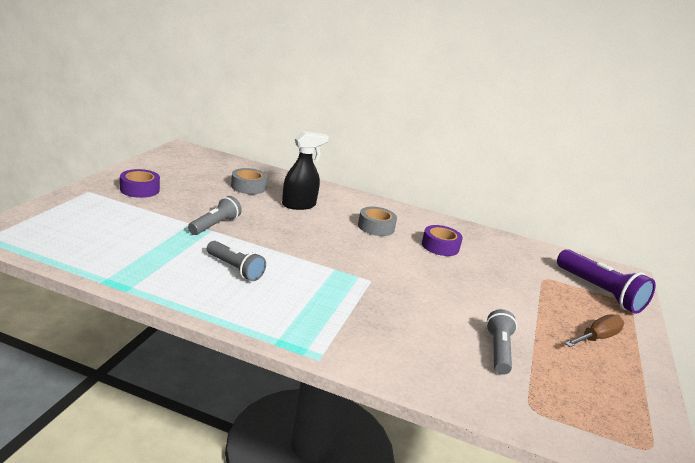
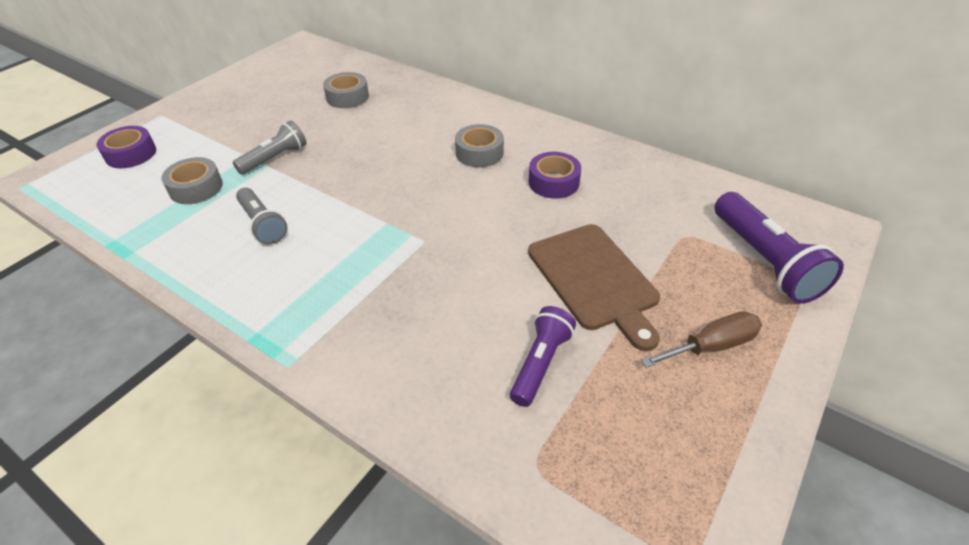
camera: 20 degrees right, 20 degrees up
(139, 189) = (218, 109): purple tape -> purple tape (131, 154)
(158, 243) = (196, 188): none -> grey tape
(299, 205) = (396, 122): black spray bottle -> none
(498, 351) = (541, 363): grey flashlight -> purple flashlight
(503, 303) = (594, 279): none -> brown cutting board

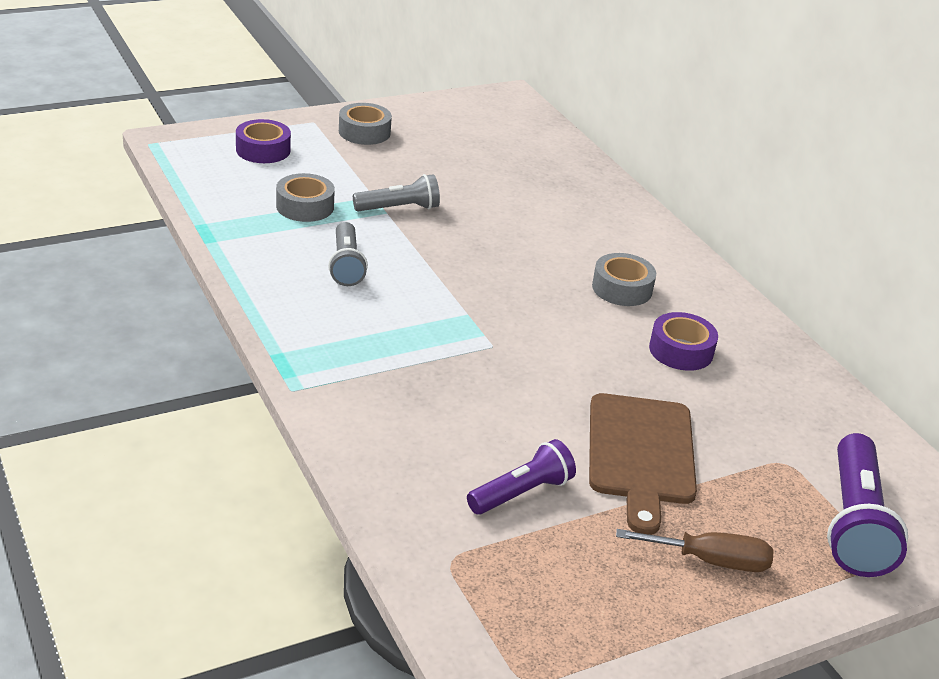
camera: 25 degrees right, 10 degrees down
(347, 97) = (520, 174): grey tape -> grey tape (364, 132)

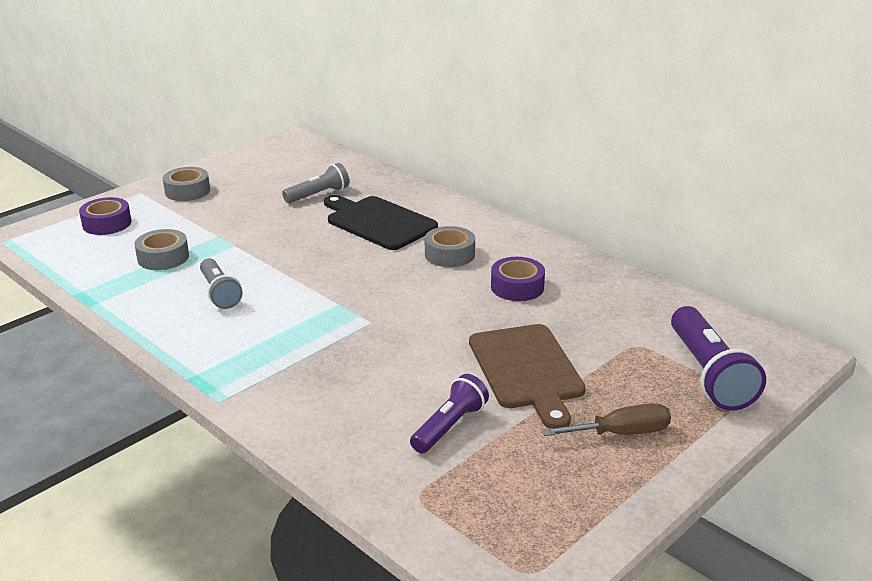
camera: 15 degrees left, 5 degrees down
(399, 208) = (243, 240): grey flashlight -> grey flashlight (318, 195)
(559, 226) = (378, 222): none -> black cutting board

